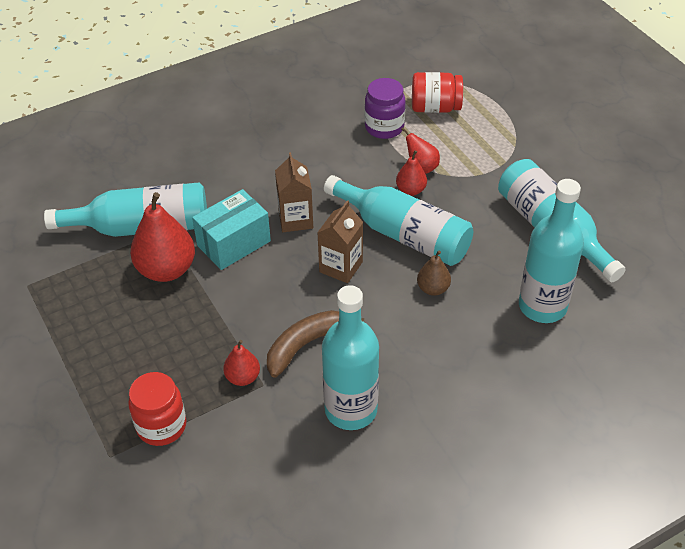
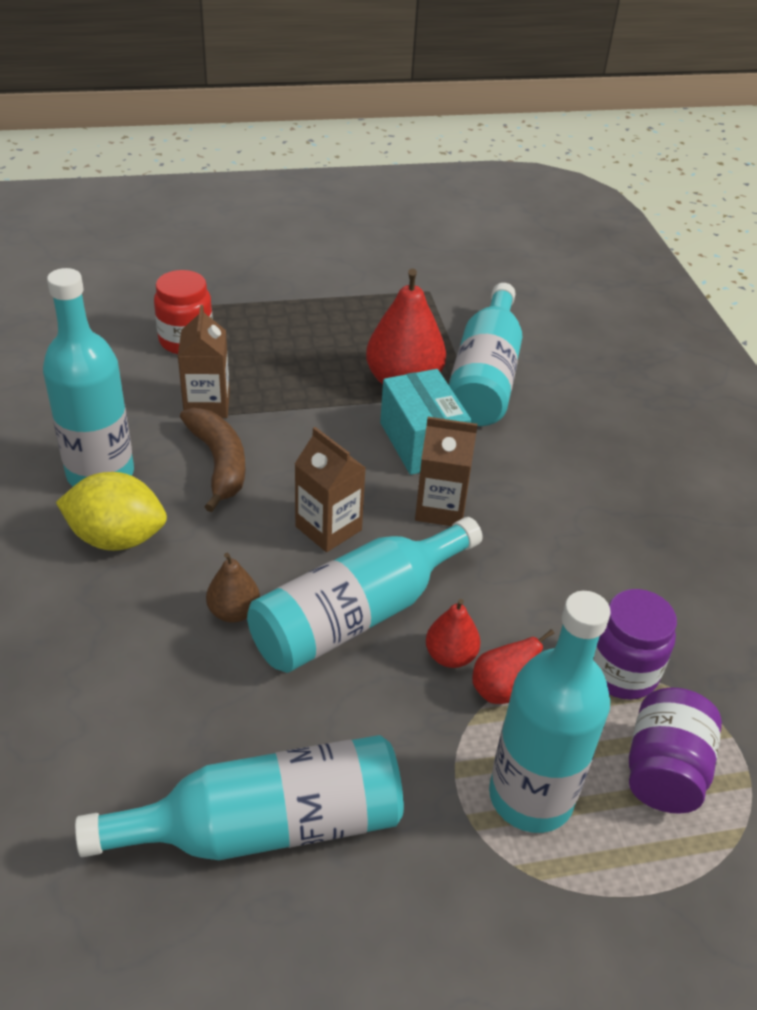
camera: 105 degrees right, 5 degrees down
(243, 377) = (207, 405): red pear -> brown carton
(406, 371) = (117, 538): none -> yellow lemon
(435, 107) = (664, 770): red jar -> purple jar
(542, 306) = (119, 734): turquoise bottle -> turquoise bottle (531, 796)

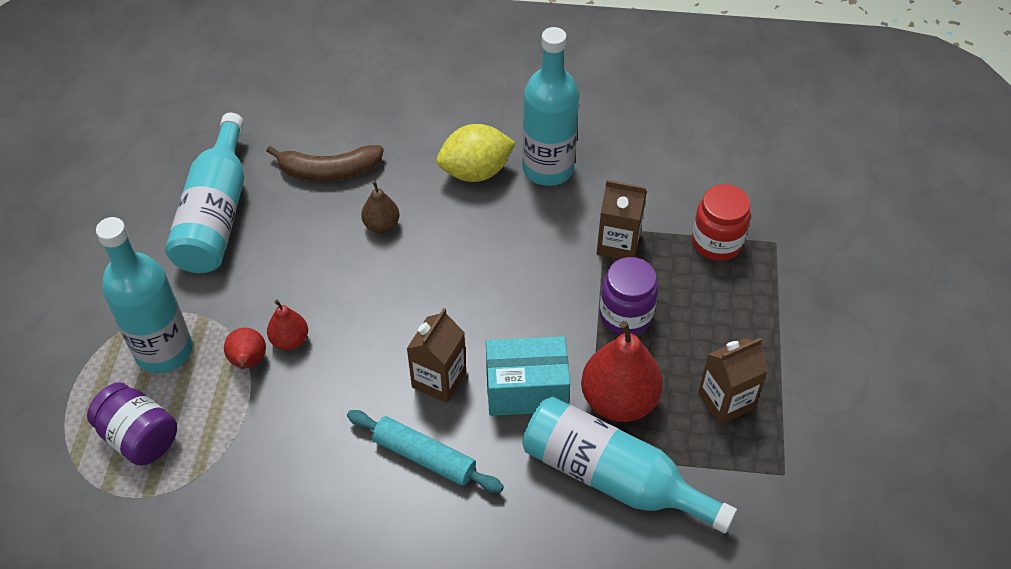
camera: 110 degrees right, 10 degrees up
(117, 538) = (476, 171): yellow lemon -> yellow lemon turned 45 degrees clockwise
(219, 463) = (540, 241): brown banana -> brown banana (329, 171)
(328, 528) = (442, 296): brown carton -> brown carton (725, 401)
(357, 614) = (350, 294): turquoise bottle -> none
(535, 500) = (424, 457): none -> turquoise rolling pin
(621, 672) = (226, 446): purple jar -> purple jar (626, 315)

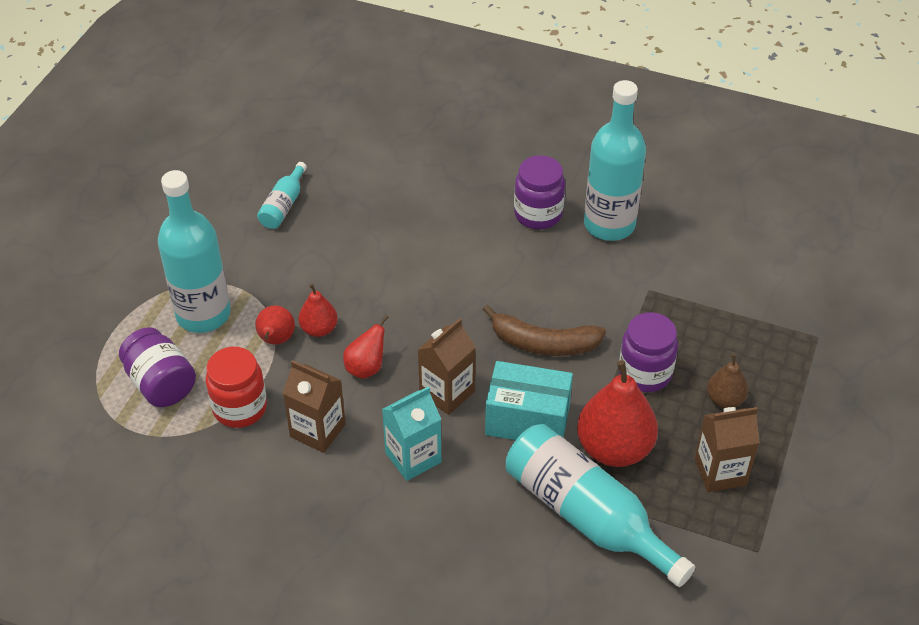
camera: 15 degrees right, 5 degrees down
(216, 214) = (283, 205): turquoise bottle -> turquoise bottle, size x0.48
(329, 171) = (398, 187): brown banana -> brown banana (543, 344)
(350, 371) = (366, 368): none -> red pear
(381, 225) = (434, 245): brown pear -> brown pear (725, 399)
(424, 457) = (413, 457): turquoise rolling pin -> turquoise carton
(476, 171) = (538, 214): yellow lemon -> purple jar
(618, 244) = (657, 307): brown carton -> brown carton (317, 430)
(716, 242) = (757, 325): red jar -> red jar (240, 408)

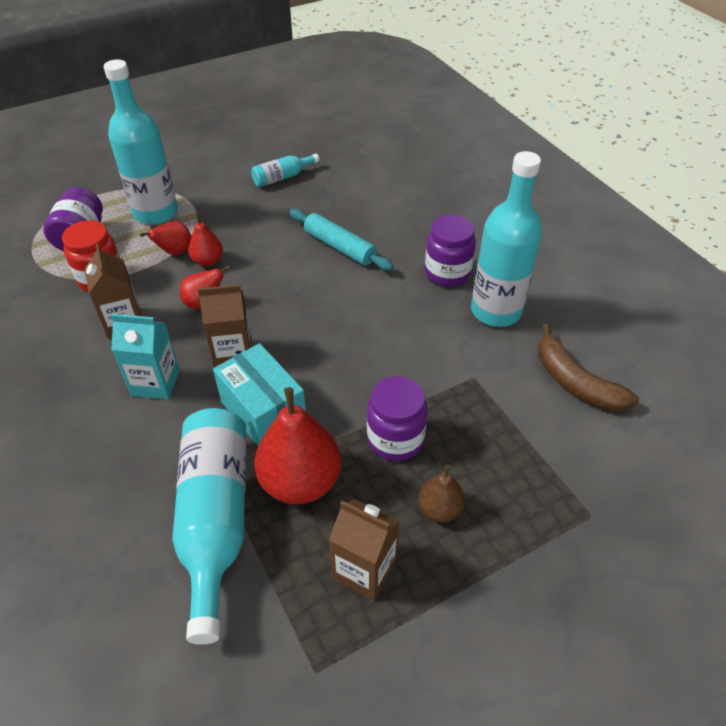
camera: 40 degrees right, 0 degrees up
(421, 244) = (339, 247): none -> turquoise rolling pin
(543, 344) = (342, 364): brown banana -> brown banana (575, 382)

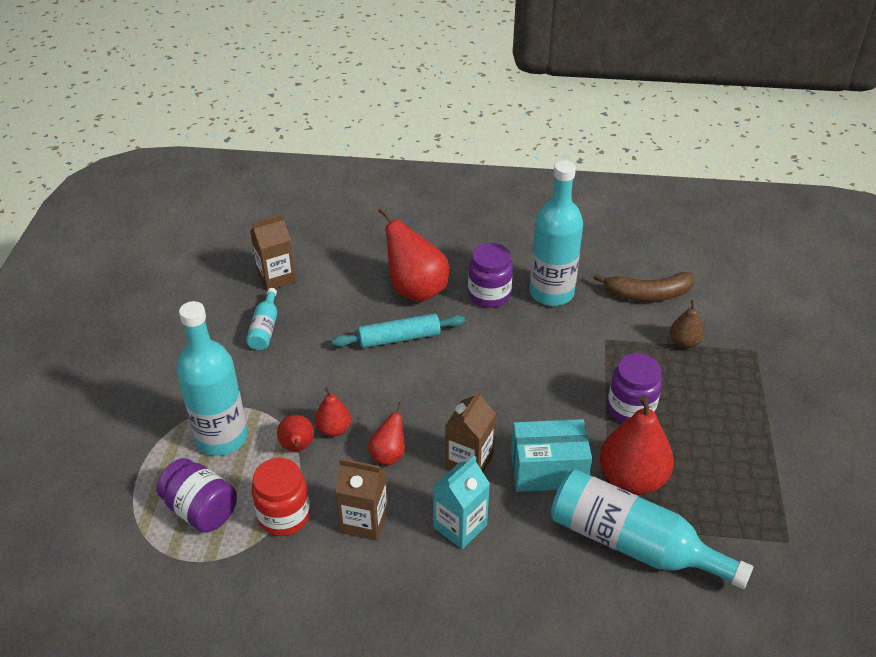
camera: 55 degrees left, 5 degrees down
(364, 569) = (728, 479): brown carton -> brown carton (276, 277)
(406, 229) = (416, 290): none -> red pear
(439, 509) = (705, 417): brown pear -> brown pear (684, 342)

